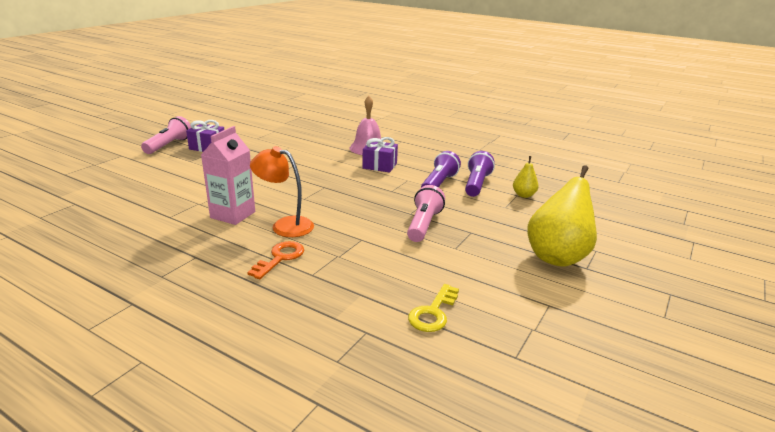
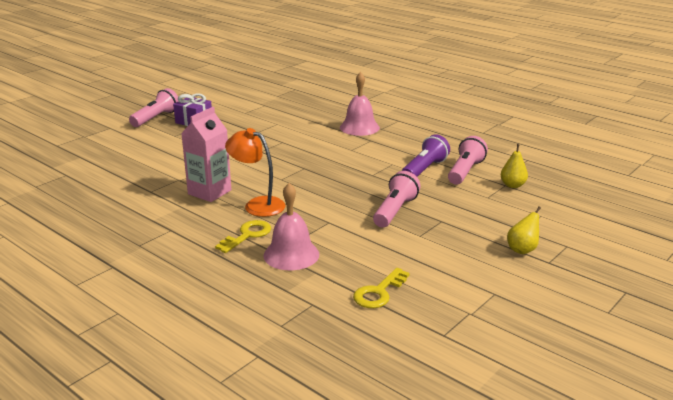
camera: 10 degrees right, 0 degrees up
(280, 258) = (247, 235): orange key -> yellow key
(331, 276) = (291, 254): none -> pink bell
(379, 166) = (367, 147): purple gift -> none
(476, 184) = (465, 171): purple flashlight -> pink flashlight
(557, 256) = (522, 249): yellow pear -> yellow pear, size x0.47

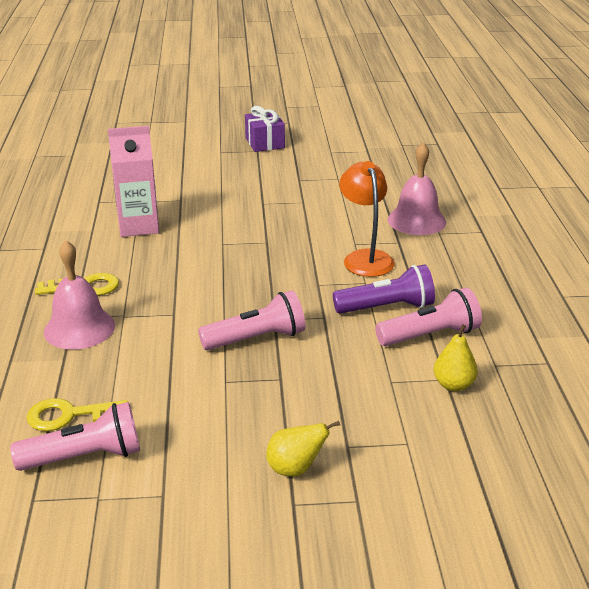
camera: 45 degrees right, 5 degrees up
(156, 118) = (239, 126): pink flashlight -> pink flashlight (85, 457)
(257, 205) = (150, 260): orange lamp -> orange lamp (365, 258)

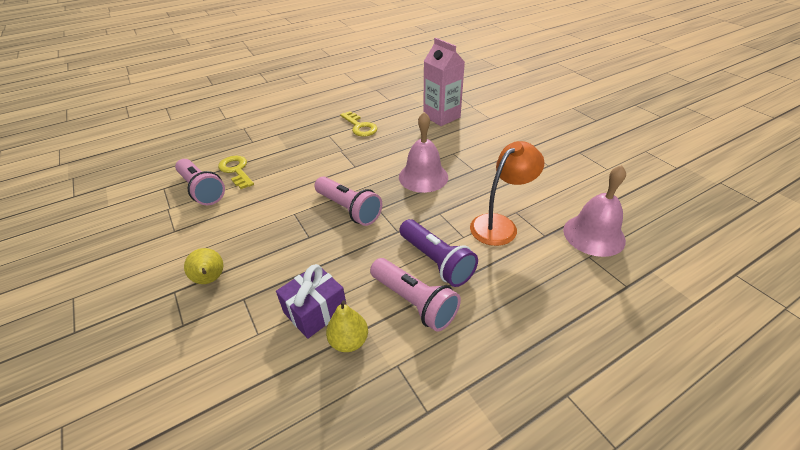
camera: 65 degrees right, 10 degrees up
(79, 328) = (318, 141): pink bell -> pink bell (423, 177)
(265, 143) = (612, 118): purple gift -> purple gift (315, 311)

